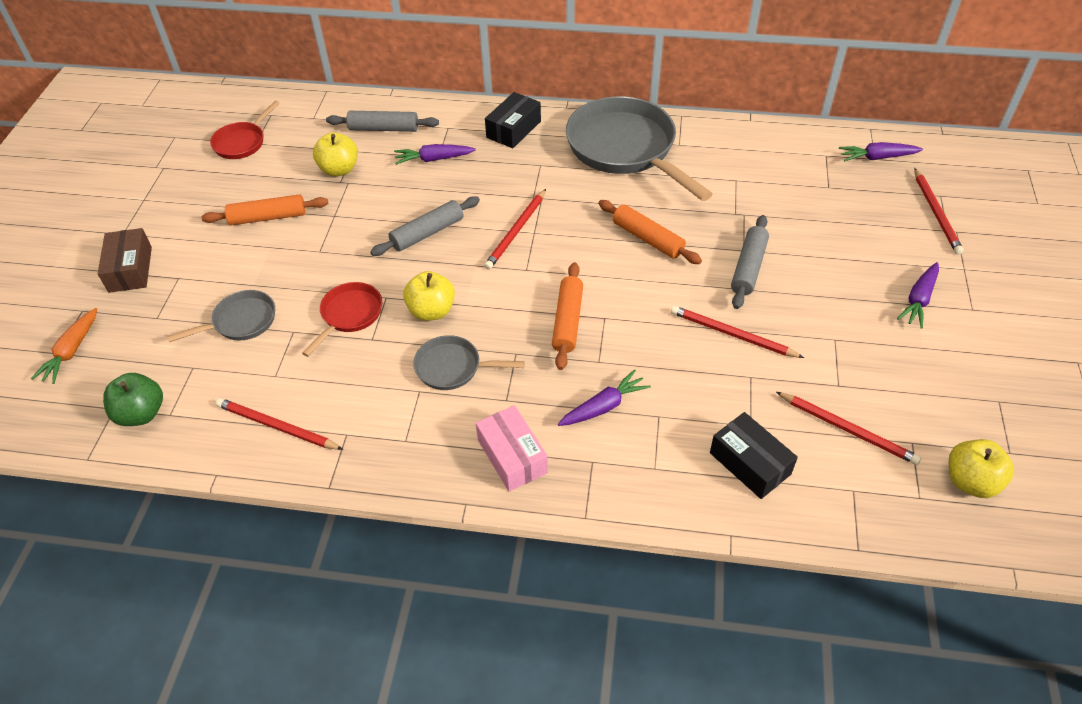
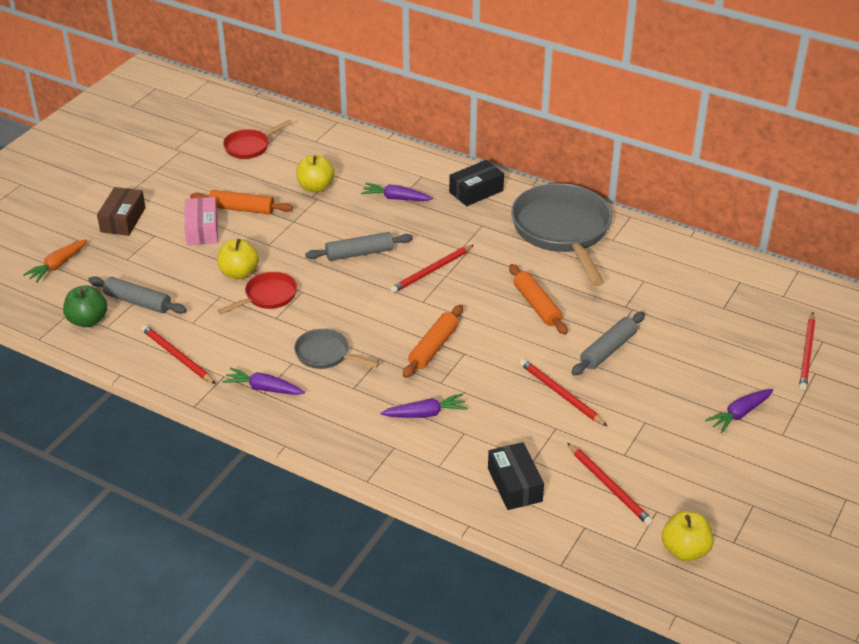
camera: 20 degrees right, 10 degrees down
(241, 321) = (185, 278): grey pan -> none
(383, 129) = (368, 164): grey rolling pin -> grey rolling pin (138, 302)
(431, 311) = (331, 311): yellow apple -> yellow apple (239, 273)
(512, 456) = (336, 426): pink box -> pink box (202, 229)
(877, 157) = (786, 295): purple carrot -> purple carrot (263, 388)

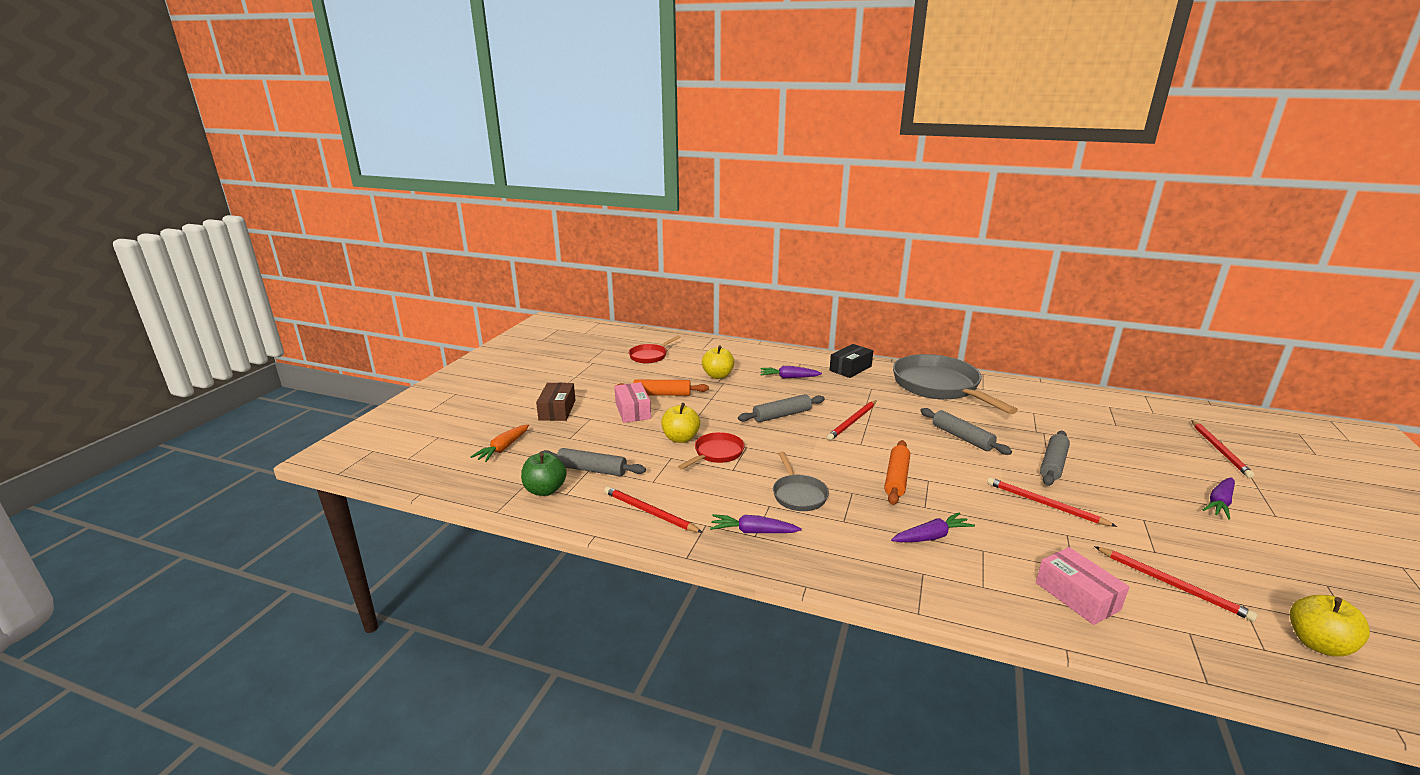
camera: 10 degrees left, 15 degrees down
(325, 354) = (798, 494): grey pan -> grey pan turned 120 degrees counterclockwise
(515, 485) = (1077, 596): black box -> pink box
(537, 305) = (962, 437): orange rolling pin -> grey rolling pin

